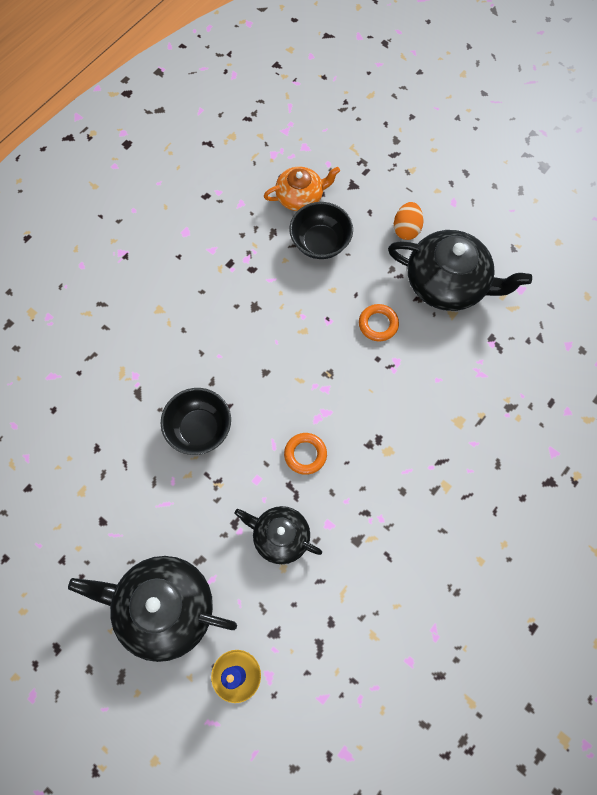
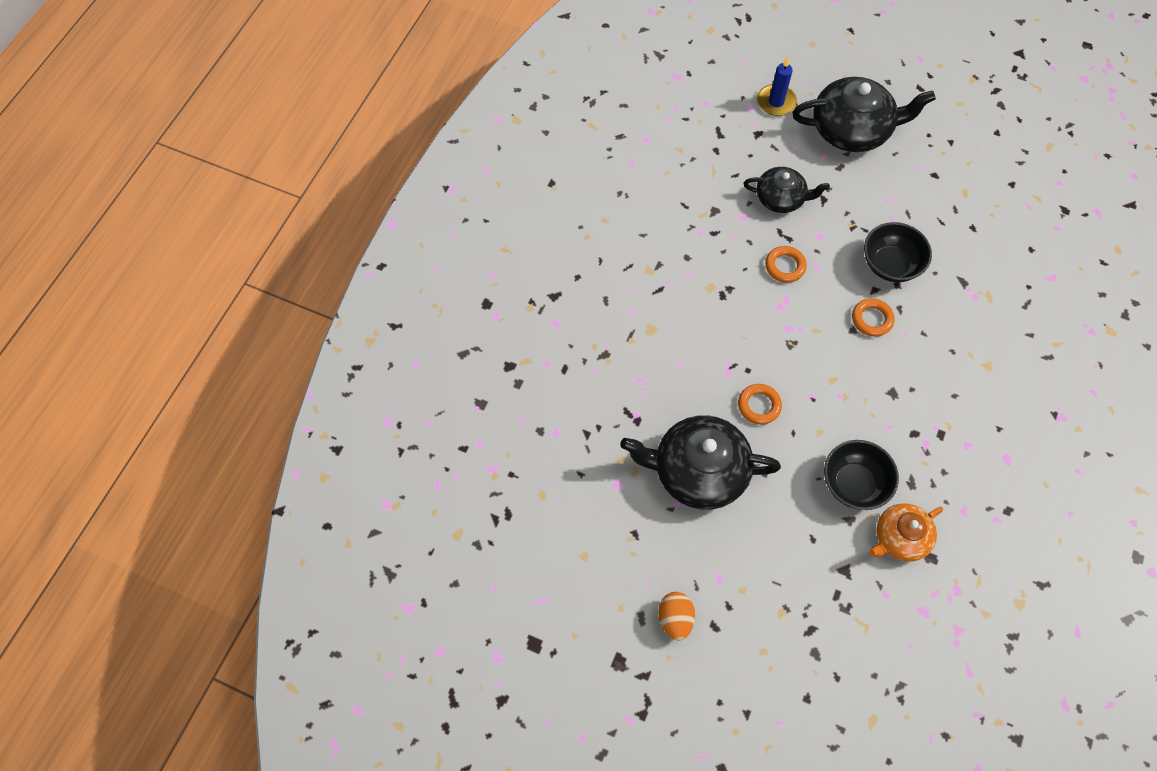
camera: 165 degrees right, 5 degrees down
(243, 378) = (872, 319): none -> orange ring
(406, 229) = (763, 527): orange egg -> orange egg (675, 619)

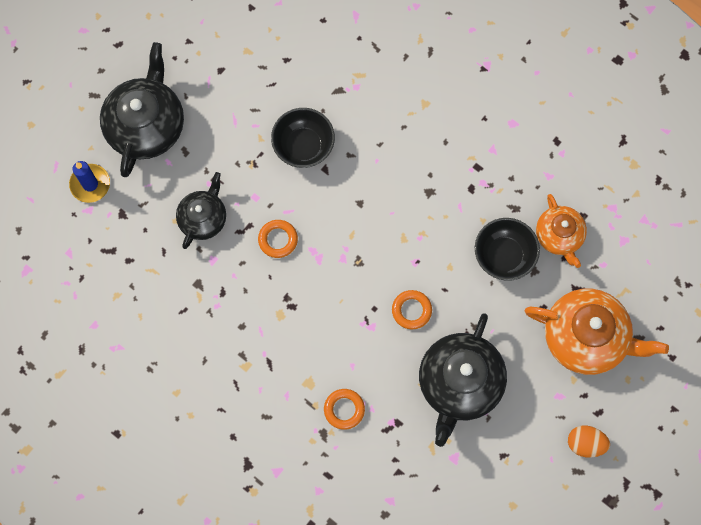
camera: 75 degrees left, 10 degrees up
(795, 594) = (586, 337): none -> orange teapot
(872, 319) = (354, 183): orange ring -> orange ring (344, 409)

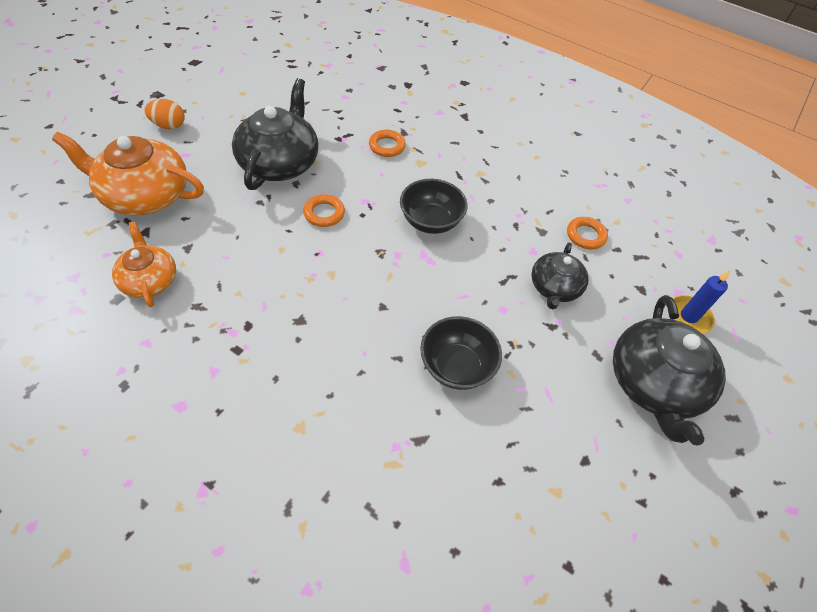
camera: 170 degrees right, 20 degrees down
(278, 239) = (469, 269): orange ring -> orange ring (585, 235)
(504, 255) = (219, 260): black bowl -> black bowl (431, 221)

